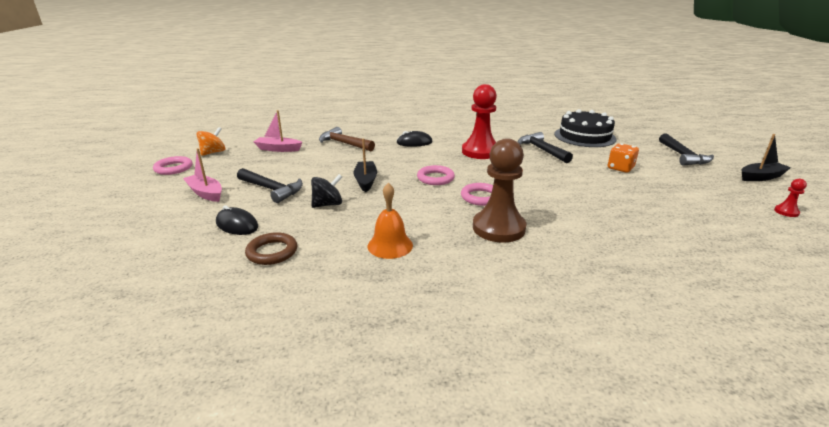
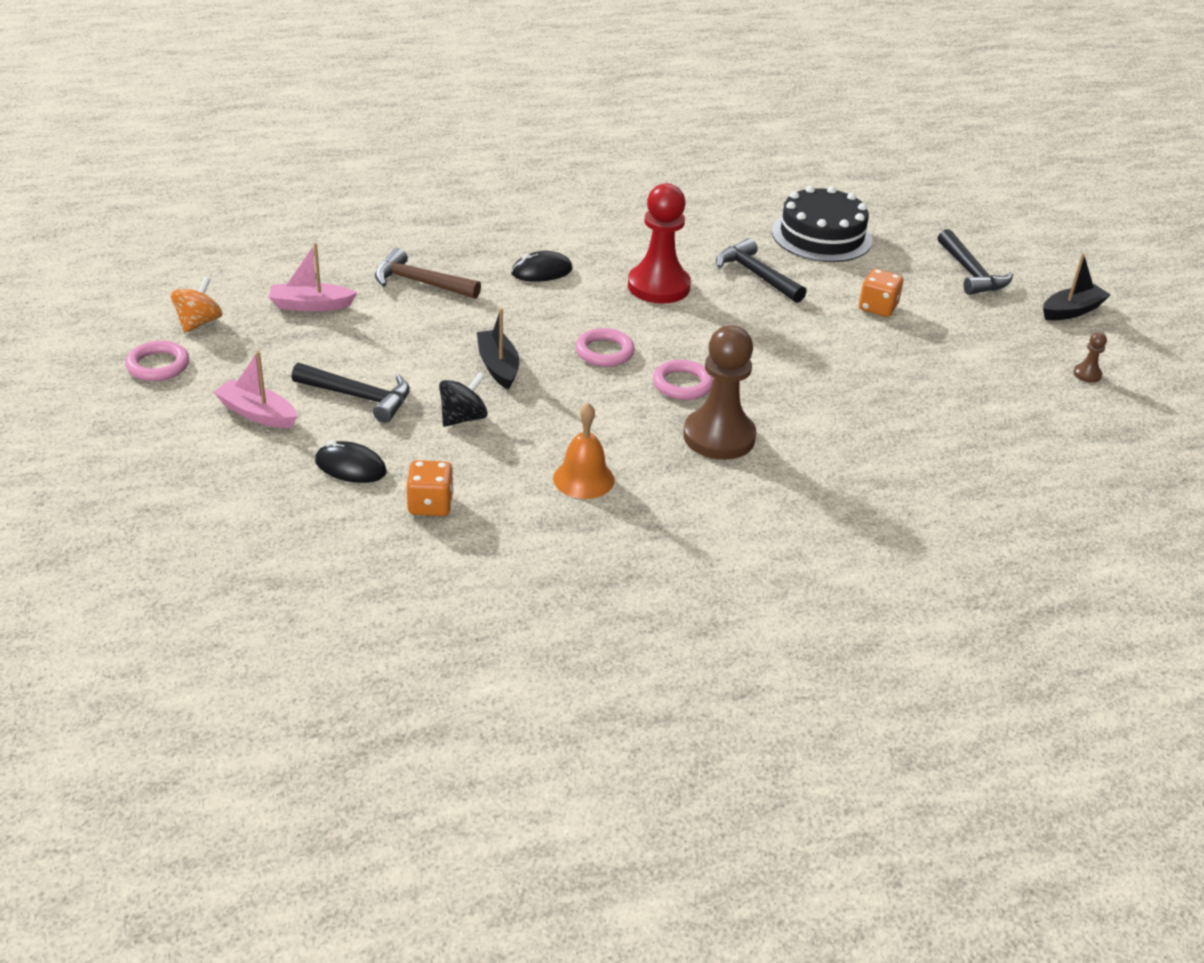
camera: 15 degrees left, 10 degrees up
(272, 252) = (430, 505): brown ring -> orange dice
(786, 212) = (1087, 374): red pawn -> brown pawn

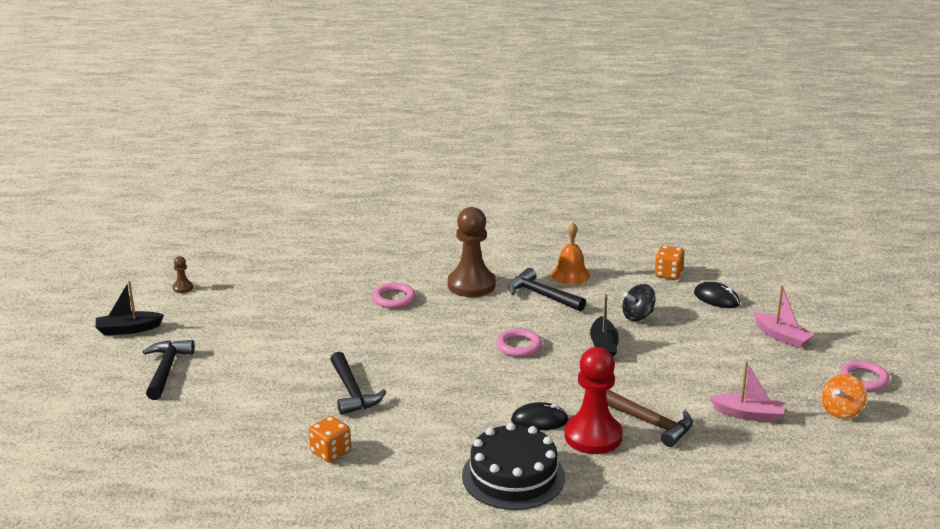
camera: 160 degrees left, 10 degrees down
(359, 397) = (709, 338): black hammer -> black hammer (542, 295)
(658, 286) = (444, 393): red pawn -> red pawn (593, 436)
(682, 384) = (474, 317): pink ring -> pink ring (394, 299)
(821, 236) = (257, 423): black cake -> black cake (513, 476)
(877, 308) = (278, 351): orange dice -> orange dice (330, 452)

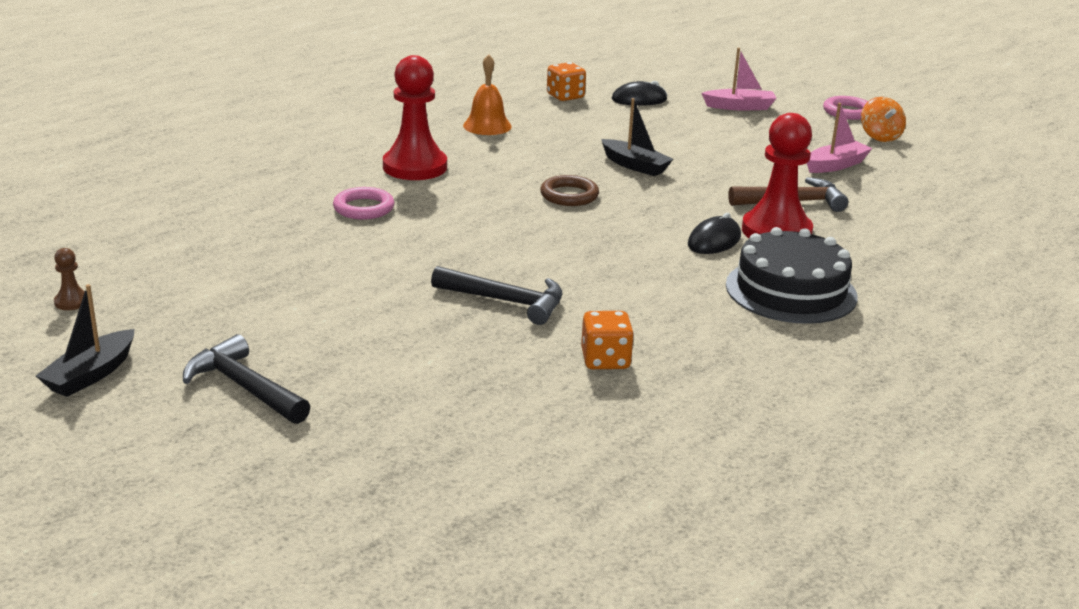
camera: 50 degrees left, 0 degrees up
(471, 285) = (415, 167): brown pawn -> red pawn
(519, 346) = (569, 195): pink ring -> brown ring
(542, 295) = (498, 150): black hammer -> none
(638, 316) = (611, 134): black spinning top -> none

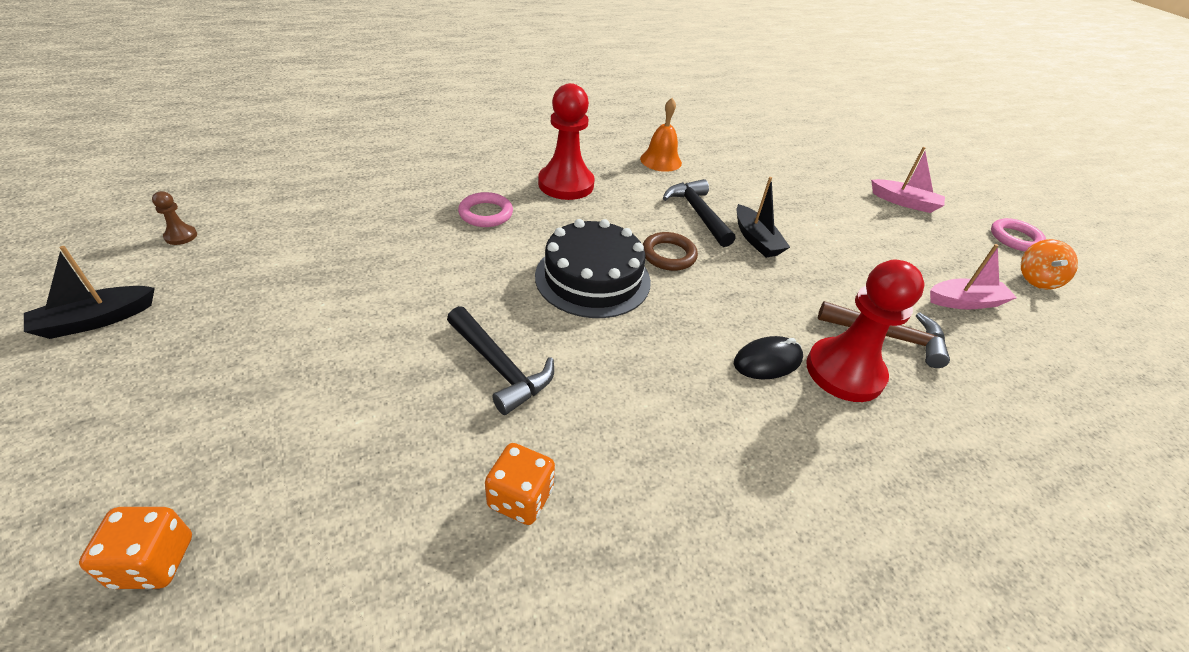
camera: 25 degrees right, 15 degrees up
(244, 387) = (178, 387): black hammer -> black hammer (698, 213)
(565, 96) = (750, 149): orange dice -> orange dice (153, 561)
(639, 99) = (813, 169): black mouse -> none
(791, 291) = (805, 471): black cake -> black cake (593, 278)

